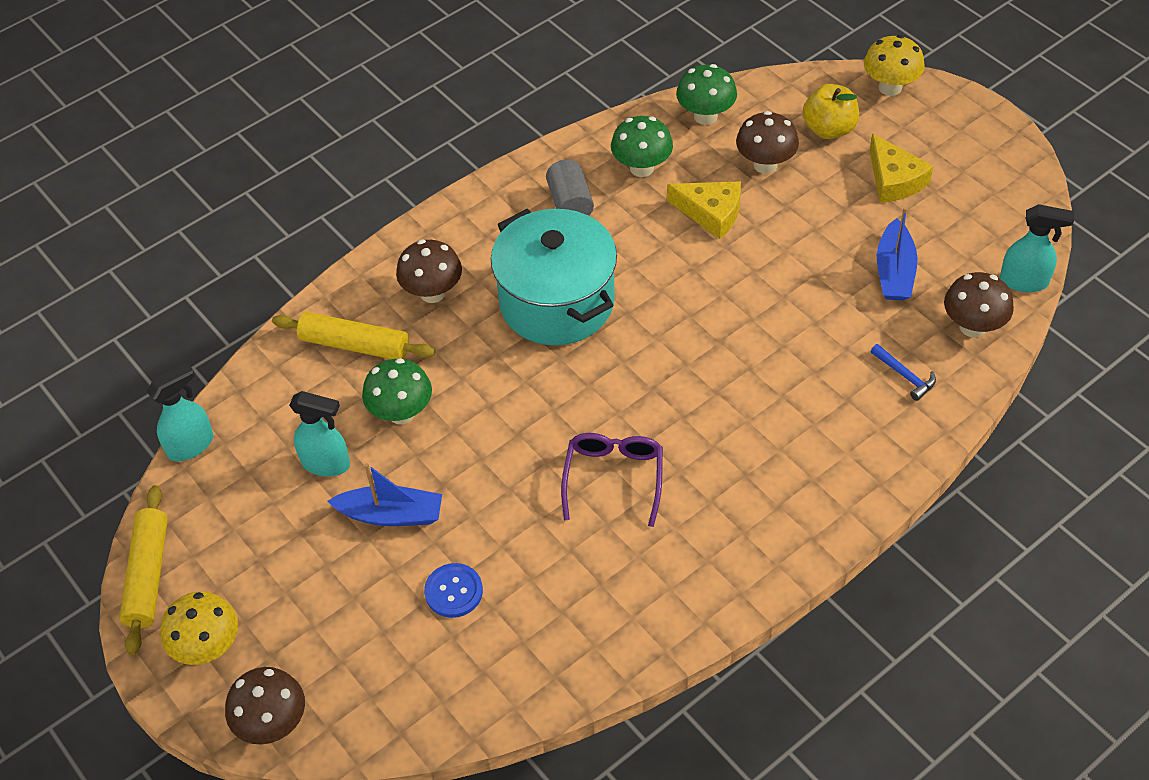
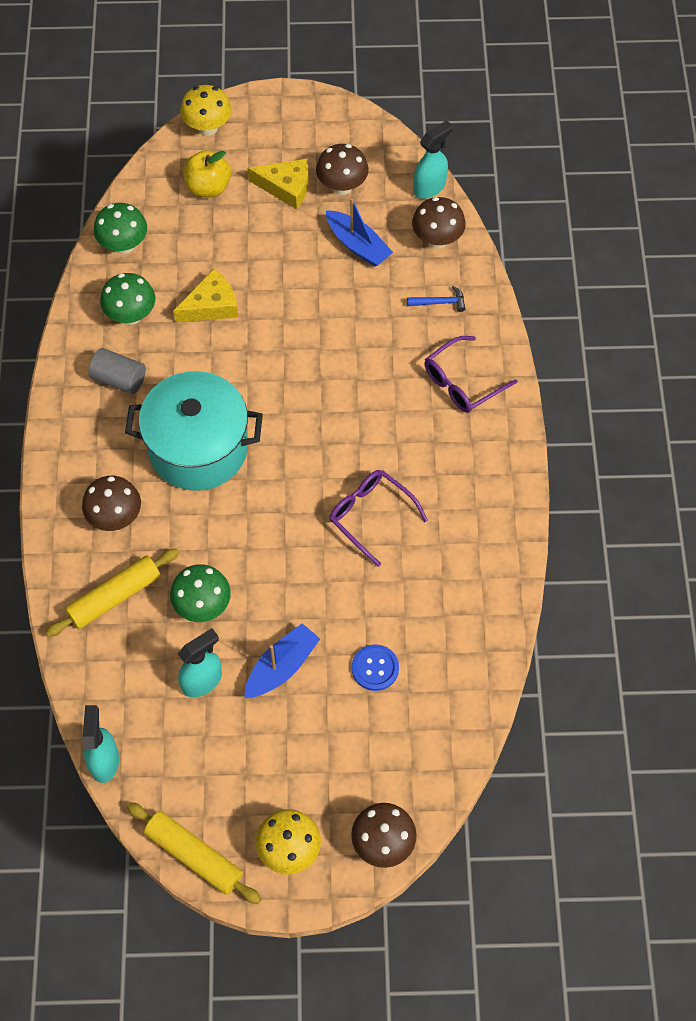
camera: 55 degrees left, 10 degrees up
(765, 164) = (201, 245): brown mushroom -> brown mushroom (342, 186)
(834, 454) = (461, 383): none -> purple glasses

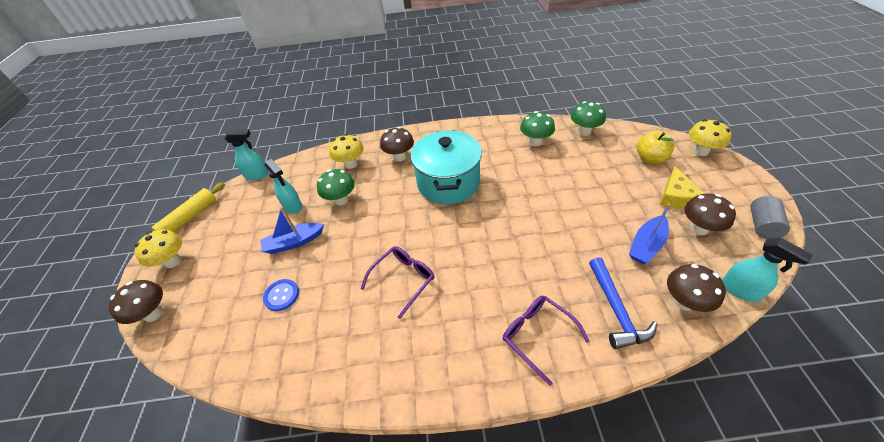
camera: 90 degrees right, 15 degrees down
(114, 597) = (351, 164): yellow rolling pin -> yellow mushroom
(119, 379) = (489, 144): grey cylinder -> grey cylinder (762, 225)
(211, 305) = (556, 173): yellow cheese -> none
(281, 667) = (294, 242): blue boat -> blue boat turned 120 degrees clockwise
(440, 302) = (616, 310): blue hammer -> blue hammer, size x1.84

